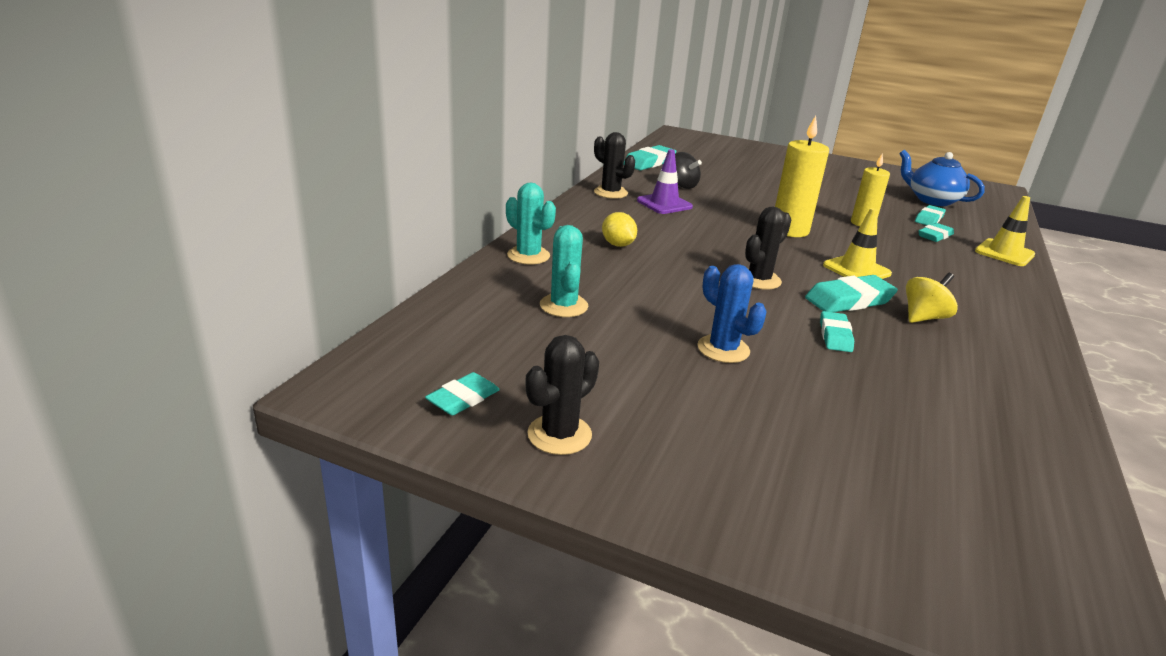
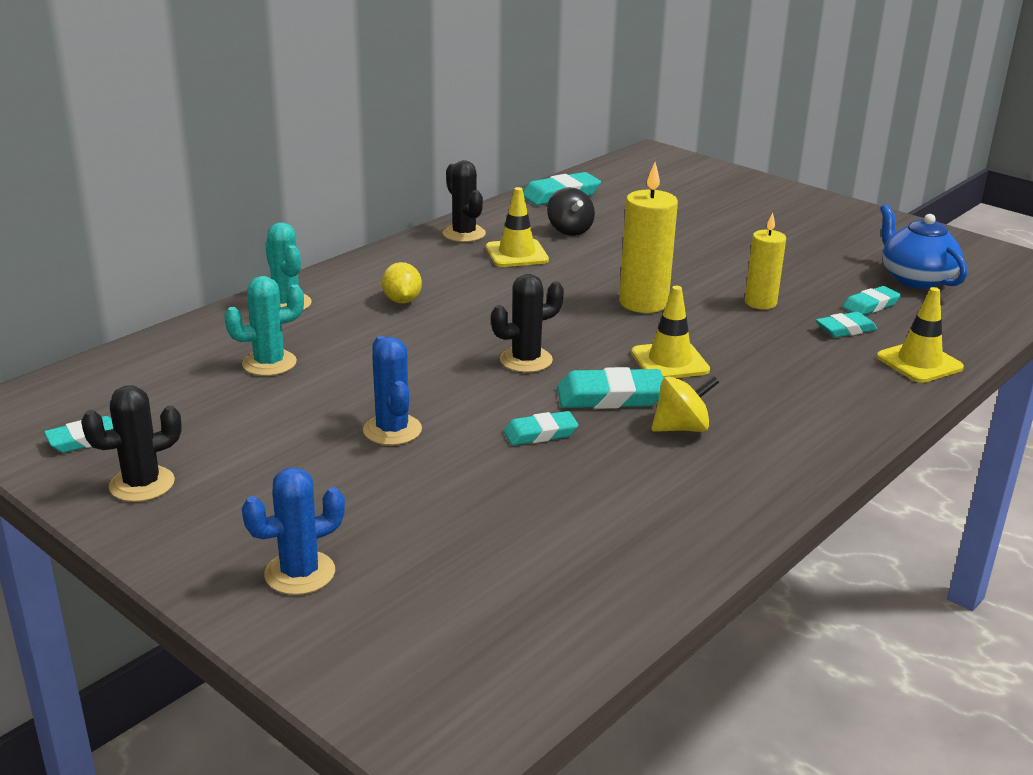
camera: 20 degrees right, 0 degrees up
(563, 306) = (269, 363): turquoise cactus -> turquoise cactus turned 60 degrees clockwise
(664, 204) = (516, 254): purple traffic cone -> yellow traffic cone
(791, 497) = (300, 573): none -> blue cactus
(835, 335) = (540, 433): turquoise eraser -> turquoise eraser turned 45 degrees clockwise

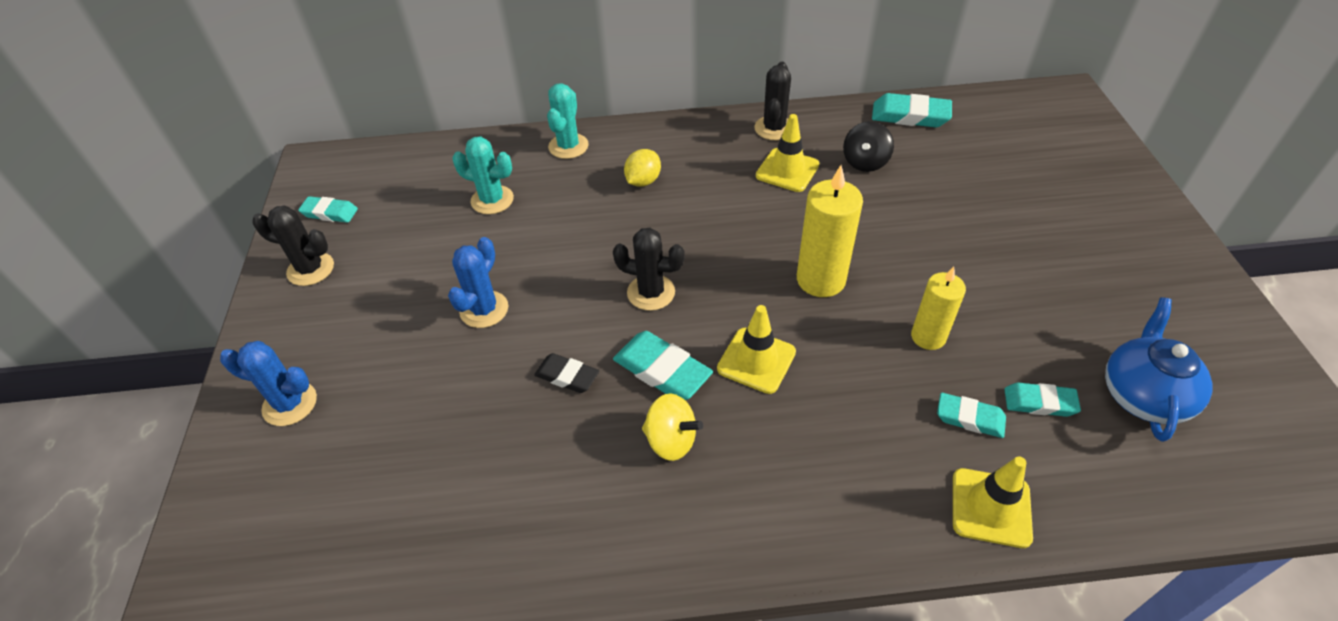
camera: 45 degrees right, 20 degrees up
(540, 433) = (567, 376): turquoise eraser -> black eraser

